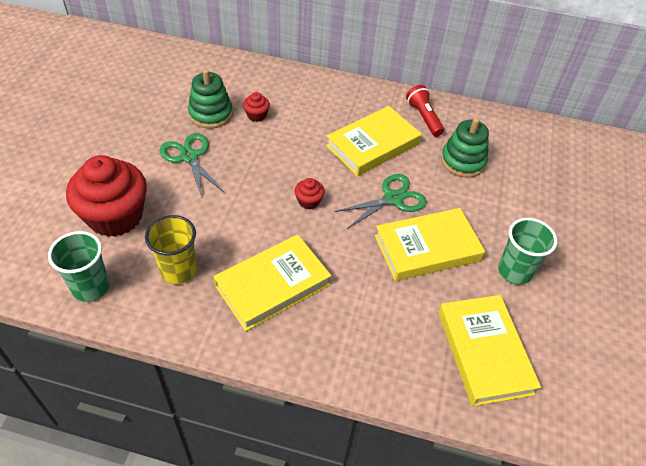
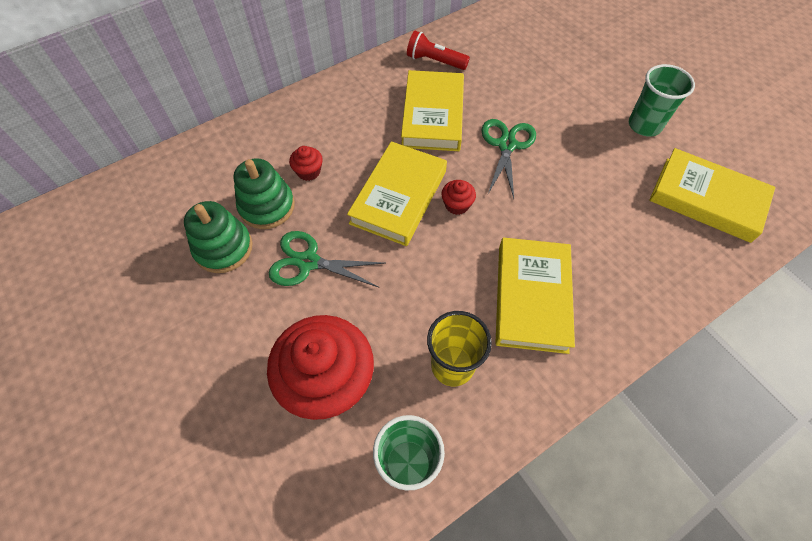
camera: 45 degrees left, 10 degrees up
(427, 248) = (579, 161): yellow book -> yellow book (398, 197)
(463, 161) = (507, 73): green stacking toy -> green stacking toy (223, 248)

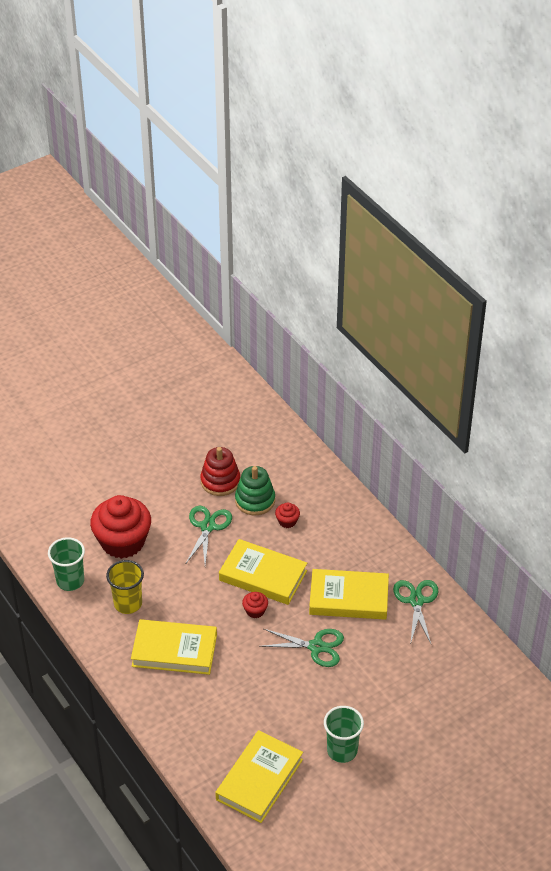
camera: 90 degrees right, 15 degrees down
(223, 248) = (220, 481): green stacking toy -> red stacking toy
(435, 61) = (416, 601): red flashlight -> green scissors

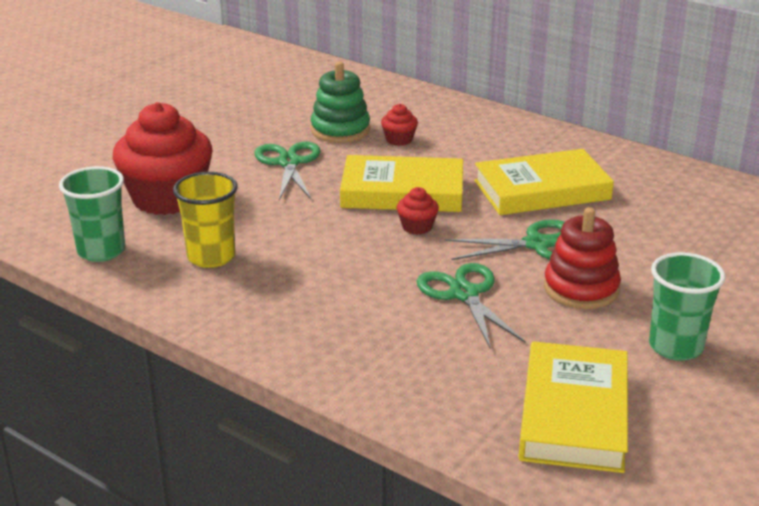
camera: 20 degrees left, 15 degrees down
(174, 650) = (319, 292): yellow book -> none
(220, 481) = (280, 122): red stacking toy -> red stacking toy (581, 289)
(416, 601) = (636, 176): green scissors -> green scissors (464, 294)

